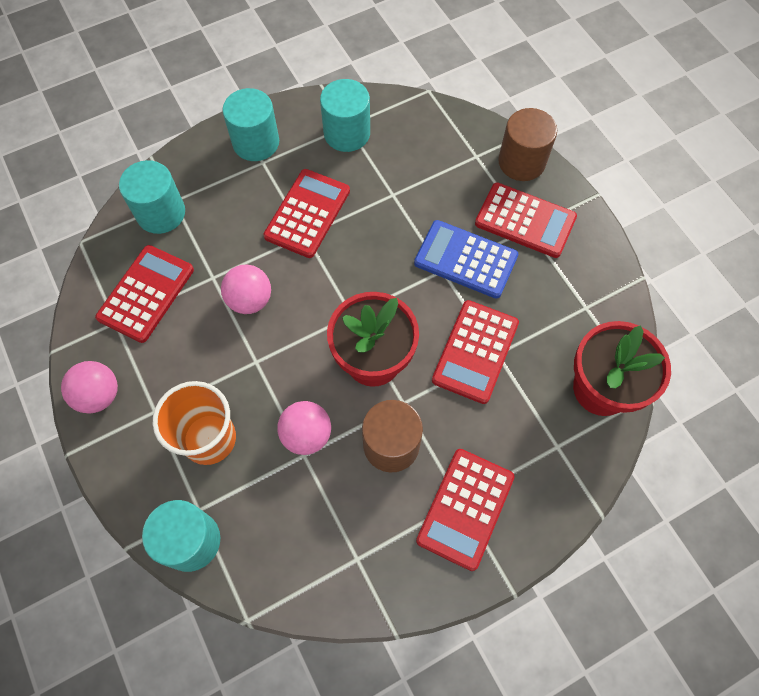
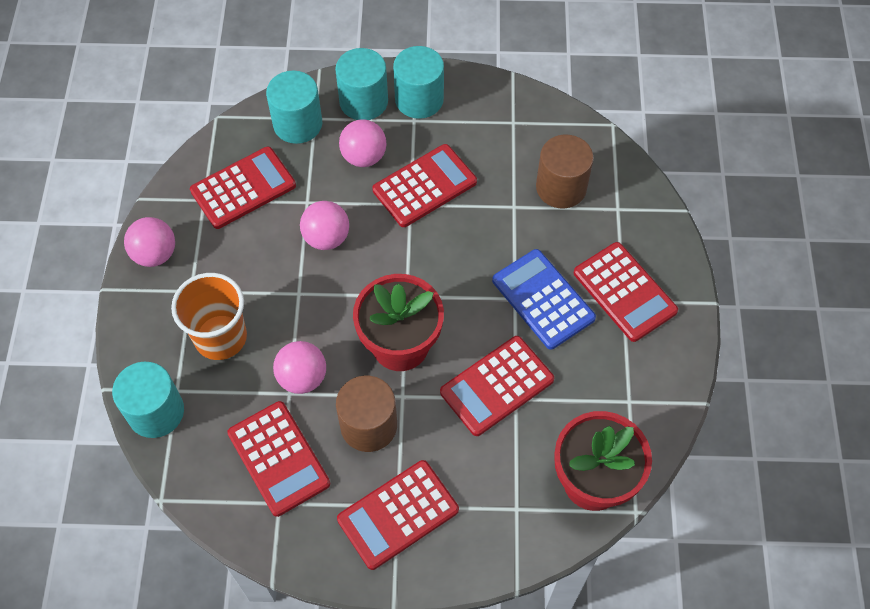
camera: 30 degrees right, 5 degrees down
(238, 214) = (364, 157): none -> pink ball
(331, 519) = (278, 458): none -> red calculator
(347, 133) = (508, 129): turquoise cylinder -> turquoise cylinder (363, 101)
(521, 162) = (659, 235): brown cylinder -> brown cylinder (561, 187)

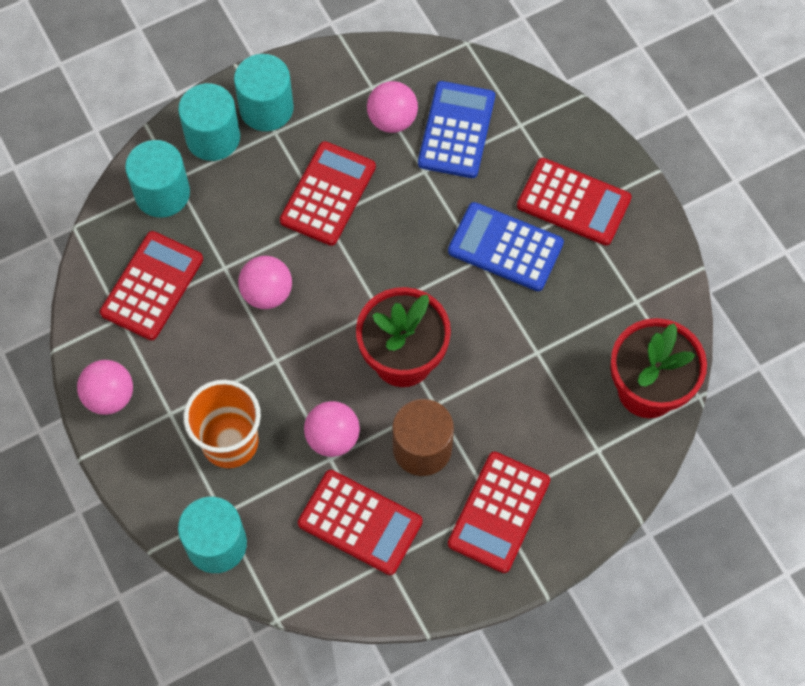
camera: 30 degrees left, 5 degrees up
(364, 157) = (250, 194): pink ball -> pink ball (392, 120)
(497, 386) = (513, 350): red calculator -> none
(561, 187) = (456, 130): brown cylinder -> blue calculator

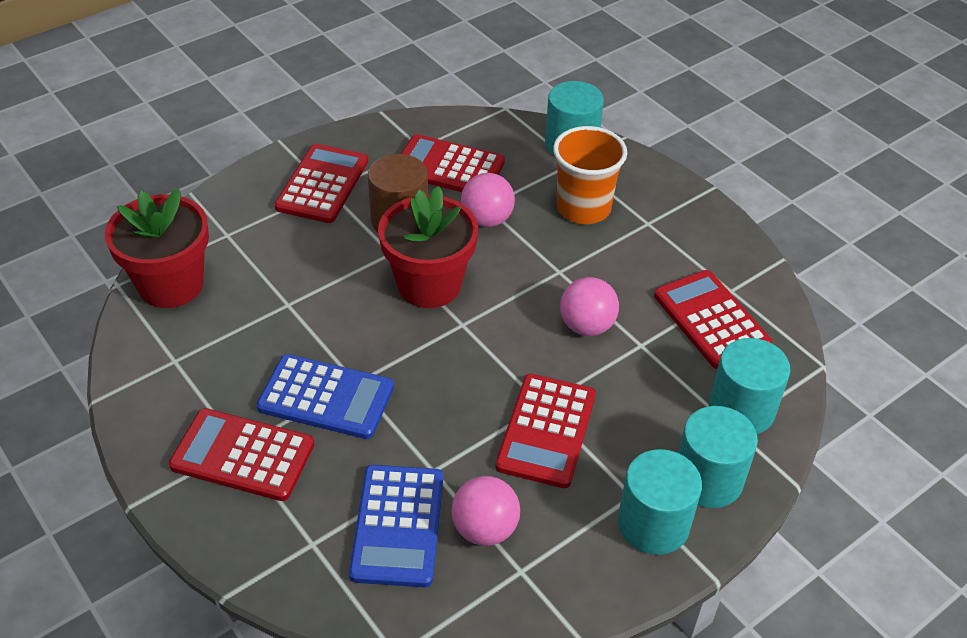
camera: 170 degrees right, 20 degrees down
(109, 396) = (711, 229): pink ball -> none
(152, 286) = (711, 320): red calculator -> red calculator turned 135 degrees clockwise

